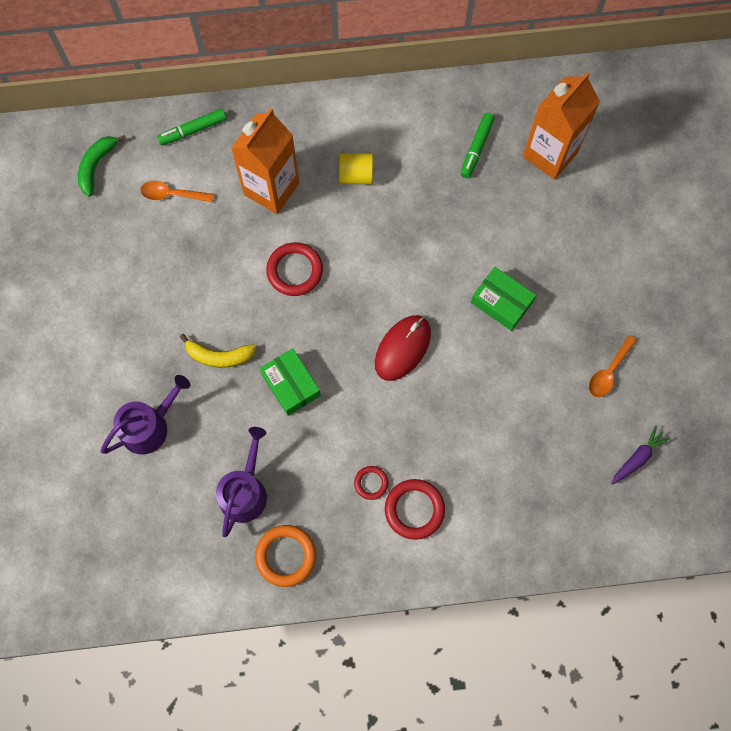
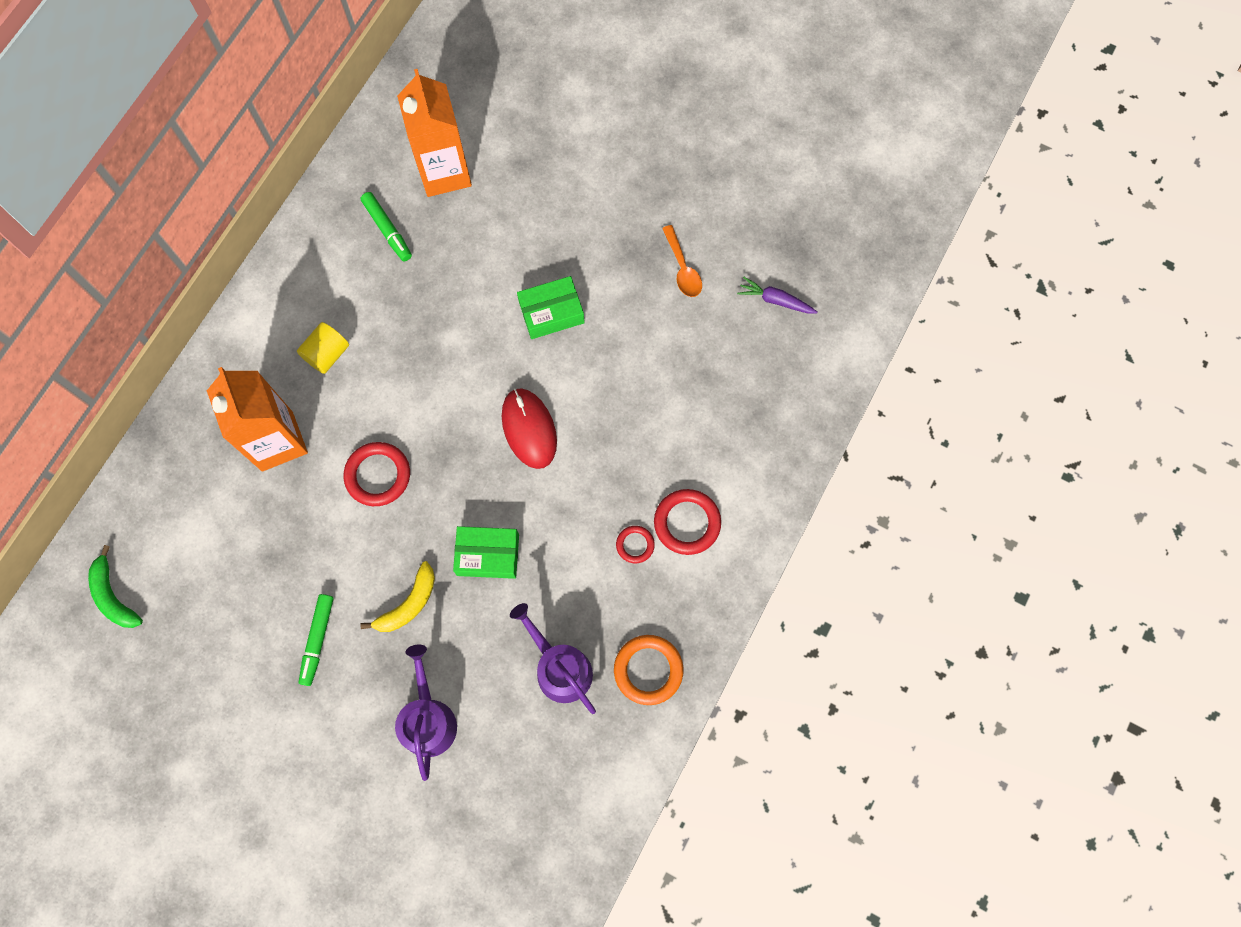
camera: 55 degrees left, 0 degrees up
(172, 194) = (206, 540): orange spoon -> none
(193, 130) = (154, 475): green marker -> green marker (317, 640)
(637, 458) = (775, 300): purple carrot -> purple carrot turned 60 degrees counterclockwise

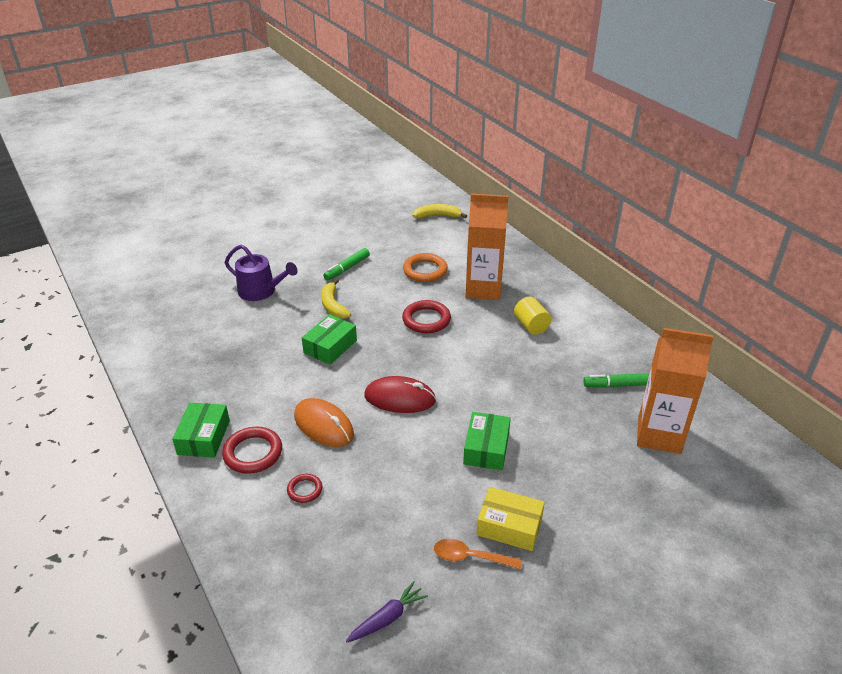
camera: 120 degrees right, 35 degrees down
(114, 595) = (437, 216): green banana -> yellow banana
(317, 640) = (347, 268): green marker -> green marker turned 90 degrees counterclockwise
(559, 668) = (229, 350): purple watering can -> none
(611, 480) = (324, 425): none -> orange mouse
(632, 253) = (509, 526): none -> yellow box
(635, 545) = (266, 417): red ring -> red ring (304, 490)
(648, 670) = (182, 388): orange ring -> orange ring (425, 270)
(698, 587) = (203, 437): none -> green box

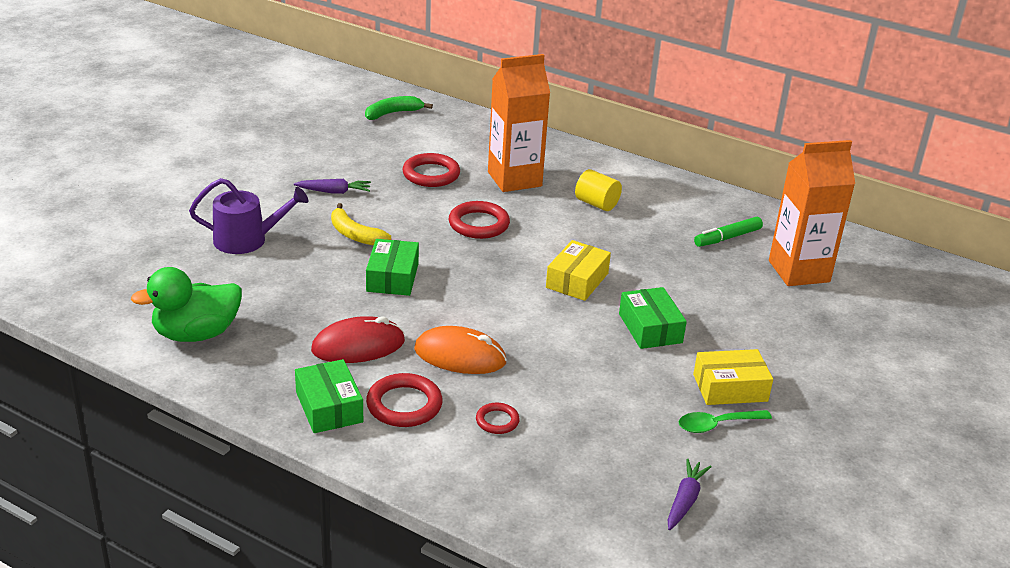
camera: 30 degrees left, 5 degrees down
(172, 353) = (196, 334): none -> green duck
(347, 268) = (334, 192): green marker -> purple carrot
(400, 398) = (520, 307): red mouse -> red mouse (358, 346)
(425, 270) = (431, 174): orange ring -> red ring
(437, 216) = (393, 113): yellow banana -> green banana
(462, 388) = (577, 280): none -> yellow box
(470, 557) = (717, 425): orange spoon -> green spoon

